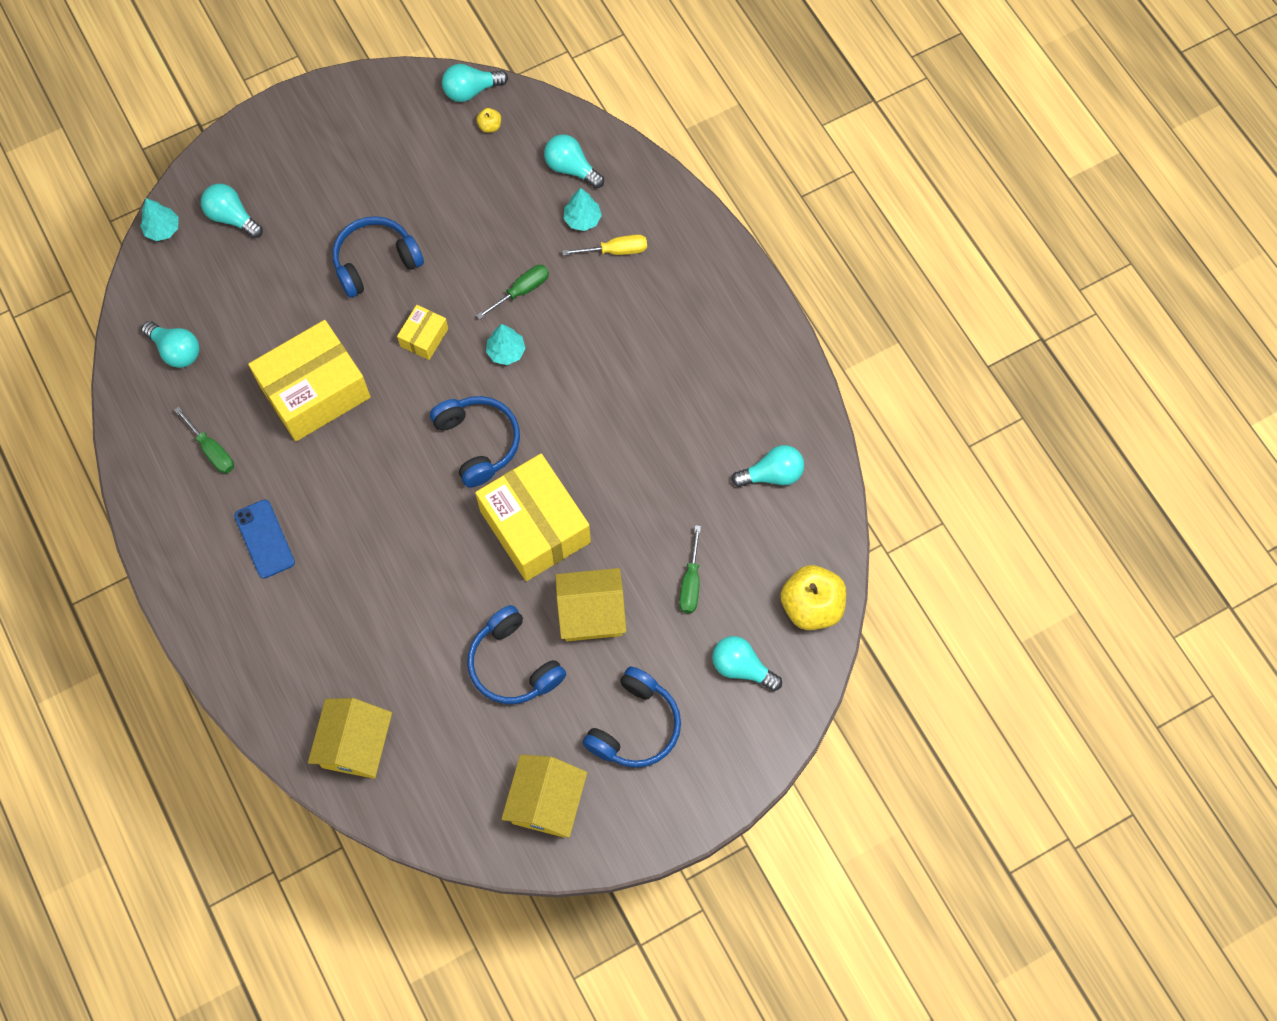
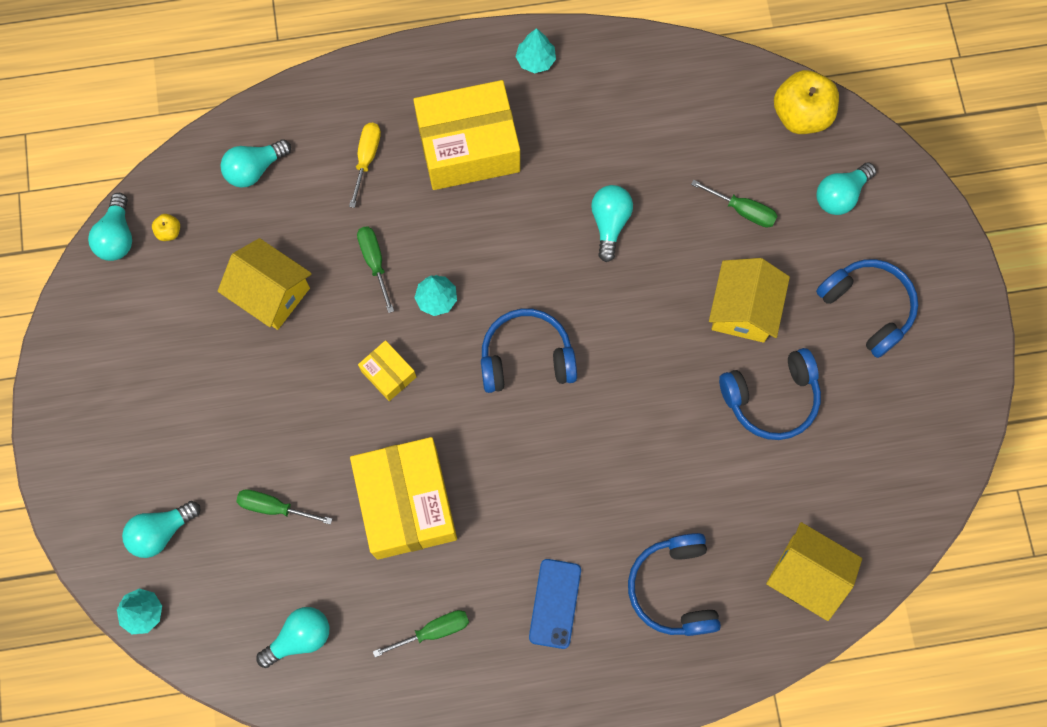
camera: 70 degrees left, 5 degrees up
(264, 539) = (555, 603): blue phone -> blue phone turned 75 degrees counterclockwise
(279, 291) = (273, 507): none -> green screwdriver
(375, 261) = (280, 396): blue headphones -> blue headphones (673, 588)
(535, 526) = (636, 332): yellow box -> yellow box (468, 147)
(546, 802) = (917, 412): yellow house -> yellow house (271, 293)
(582, 219) = (318, 178): turquoise tree -> turquoise tree (535, 60)
(772, 474) = (659, 101): turquoise light bulb -> turquoise light bulb (609, 223)

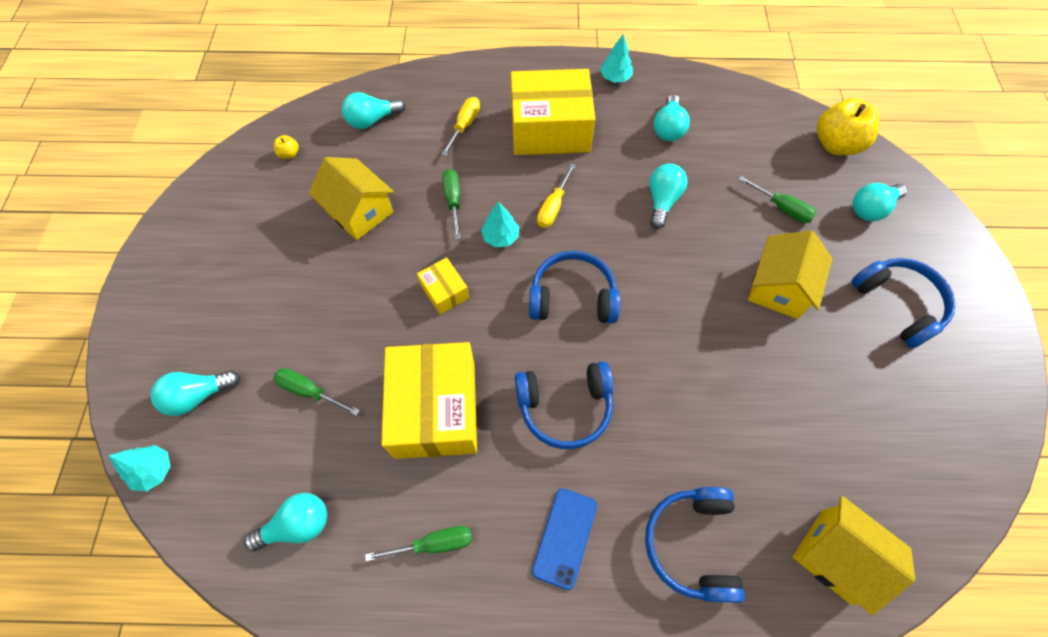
camera: 10 degrees right, 10 degrees down
(117, 236) = (247, 151): turquoise light bulb -> turquoise light bulb (668, 128)
(488, 252) = (553, 207): none -> yellow screwdriver
(771, 398) = (803, 370): blue headphones -> blue headphones (565, 407)

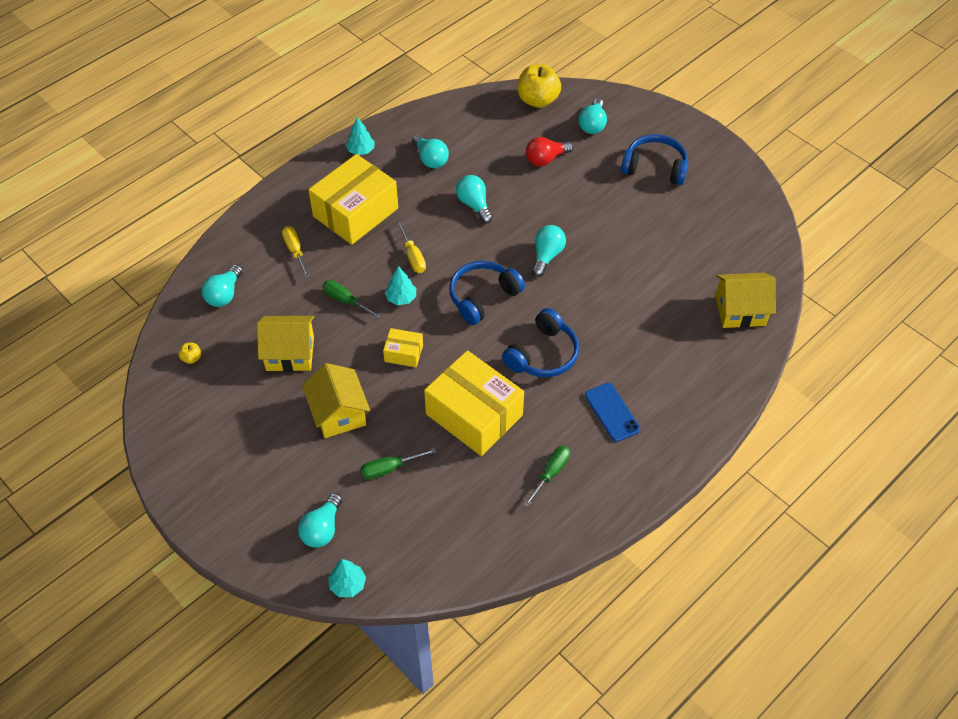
camera: 45 degrees left, 10 degrees down
(297, 525) = (468, 531): turquoise light bulb -> turquoise light bulb (547, 256)
(691, 544) = (673, 362): blue headphones -> none
(779, 288) = (588, 205): yellow house -> yellow house (338, 413)
(782, 208) = (546, 159): green screwdriver -> red light bulb

